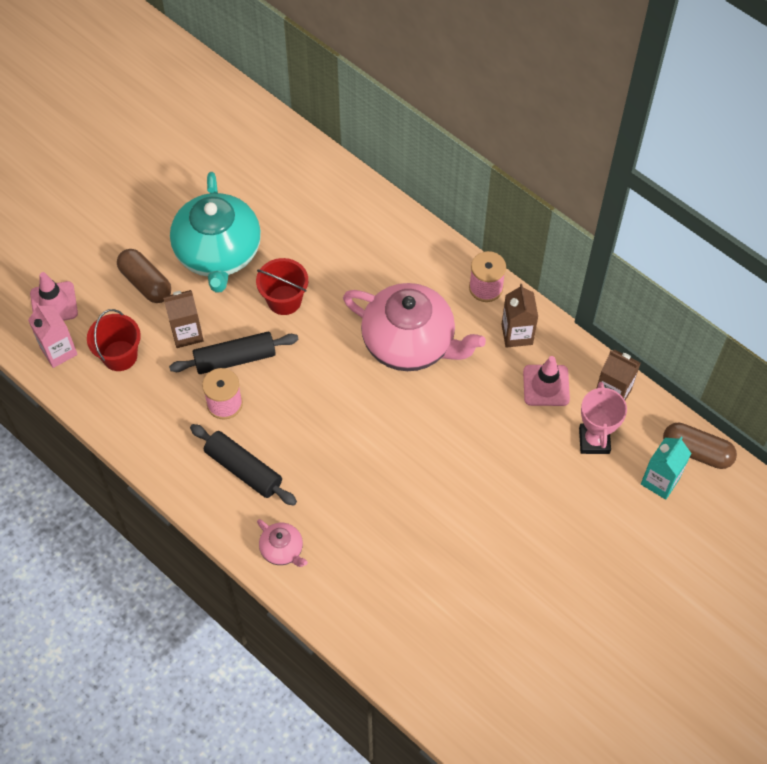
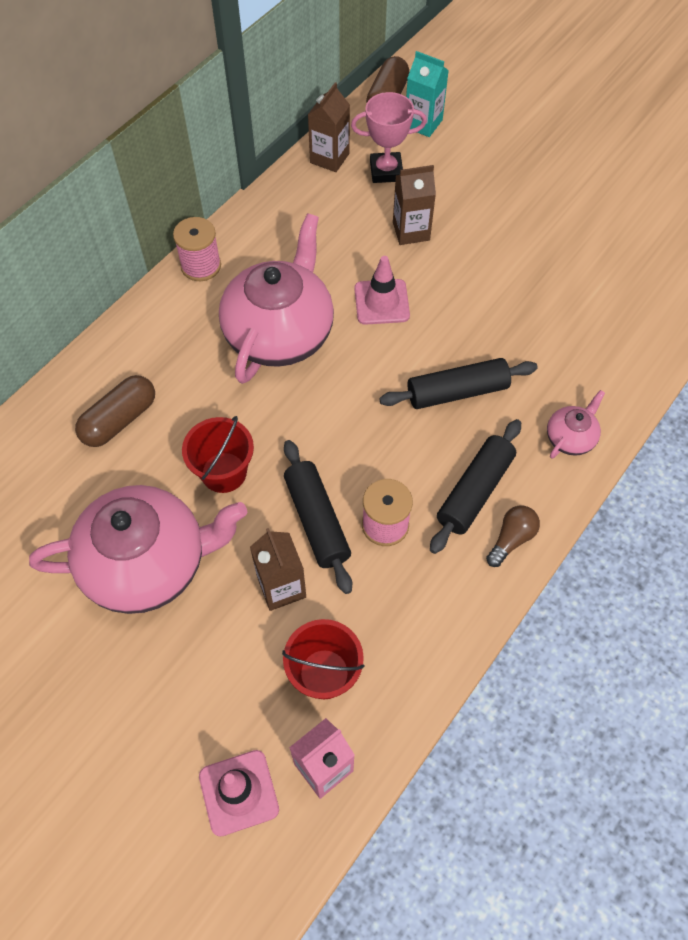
camera: 95 degrees left, 0 degrees up
(146, 283) = (199, 657): brown capsule -> brown capsule (119, 420)
(199, 489) = (511, 539): none -> brown light bulb
(218, 253) = (148, 563): turquoise teapot -> pink teapot
(338, 469) = (457, 391): none -> black rolling pin
(517, 334) = (262, 236): brown carton -> brown carton (411, 231)
(546, 385) = (325, 210): pink traffic cone -> pink traffic cone (381, 302)

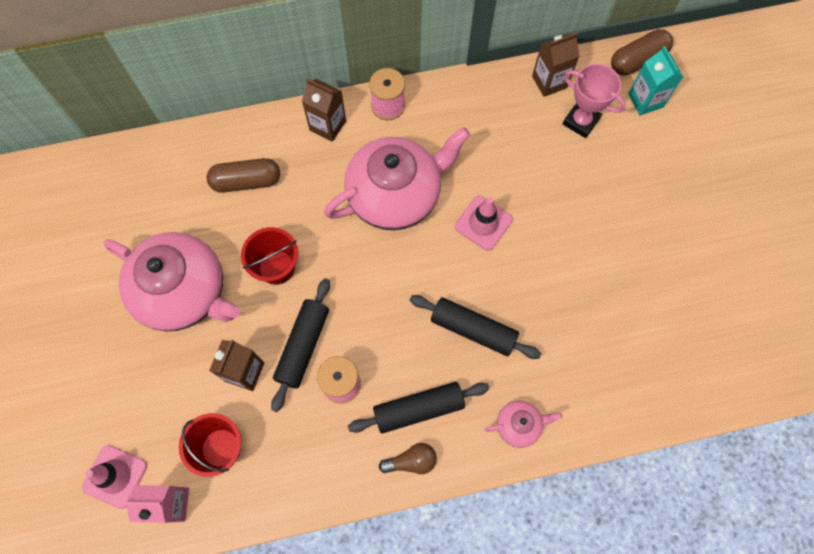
camera: 40 degrees right, 10 degrees up
(411, 231) = (554, 183): brown carton -> brown carton (327, 125)

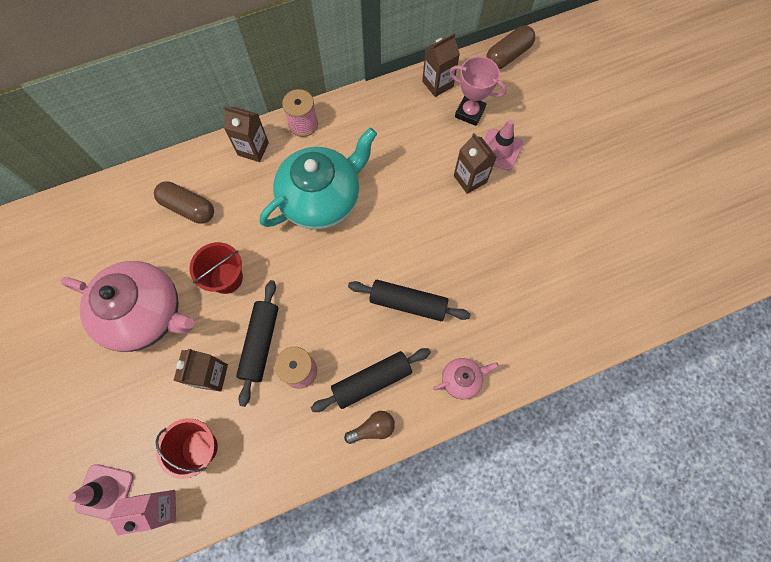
camera: 10 degrees left, 0 degrees up
(246, 181) = (188, 208): brown capsule -> brown capsule turned 45 degrees clockwise
(395, 195) = (322, 198): pink teapot -> turquoise teapot
(483, 223) = (401, 210): pink traffic cone -> pink traffic cone (500, 150)
(567, 199) = (470, 179): none -> brown carton
(645, 100) = (520, 87): turquoise carton -> none

